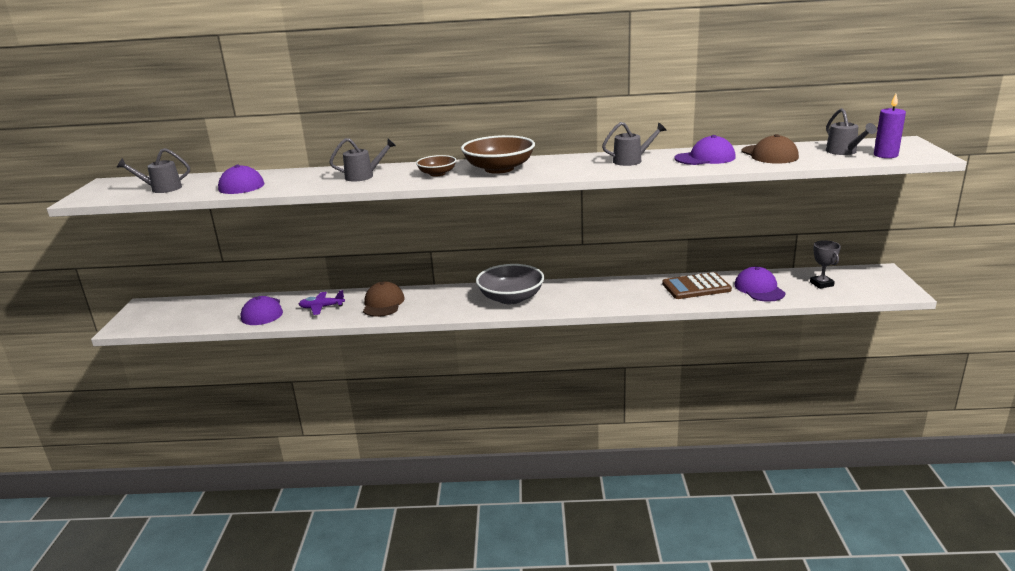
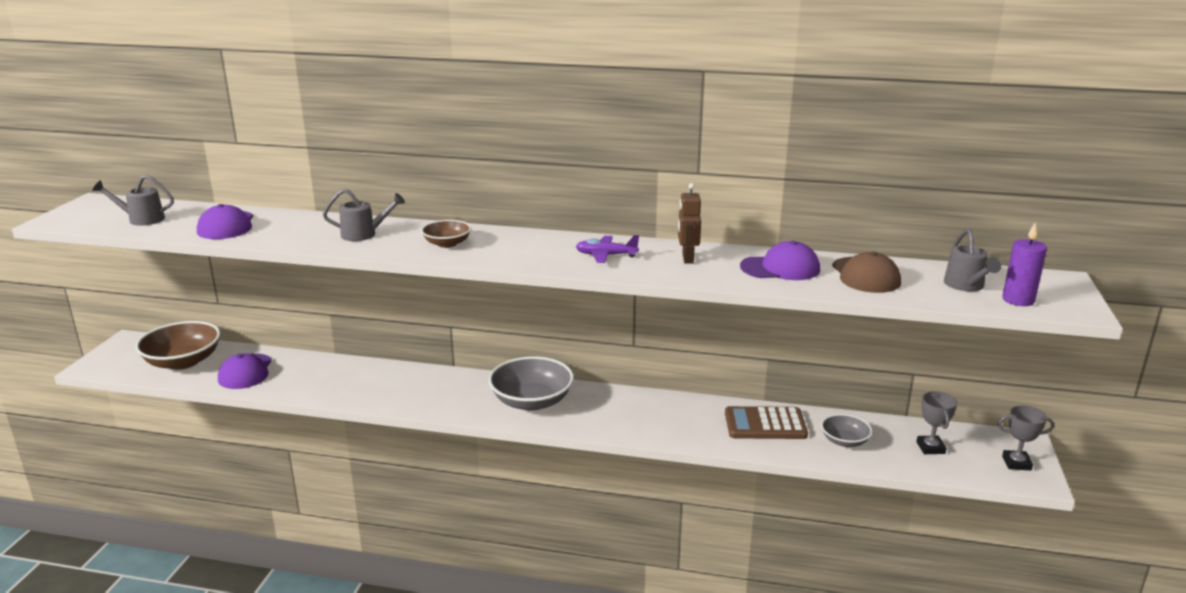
camera: 10 degrees right, 0 degrees up
(321, 307) = (312, 377): purple plane -> purple plane (606, 255)
(383, 303) = (382, 383): brown cap -> none
(499, 169) = (522, 247): brown bowl -> brown bowl (183, 361)
(632, 160) = (687, 258): grey watering can -> brown robot
(759, 289) = (844, 441): purple cap -> grey bowl
(885, 284) = (1016, 463): none -> grey trophy

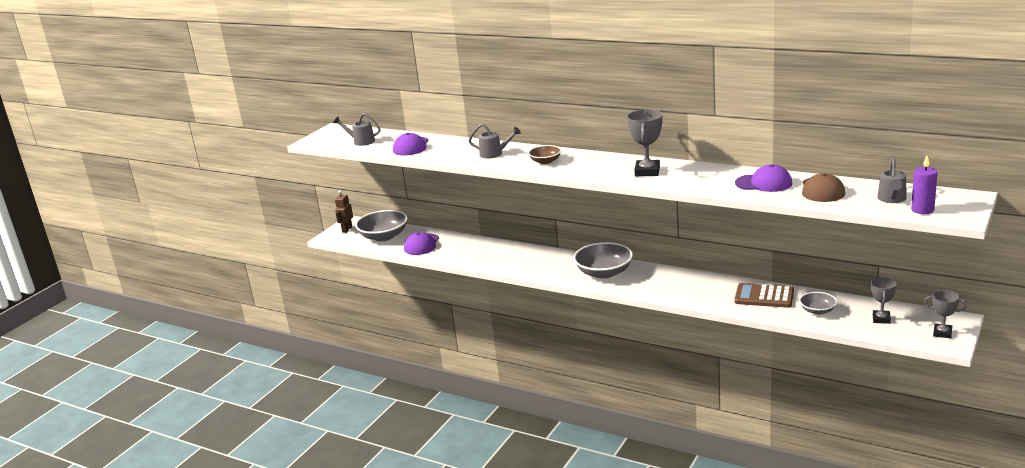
camera: 20 degrees right, 0 degrees up
(183, 361) = (384, 236): brown bowl -> grey bowl
(606, 255) = (647, 171): purple plane -> grey trophy
(687, 258) = (702, 175): brown robot -> brown robot (347, 229)

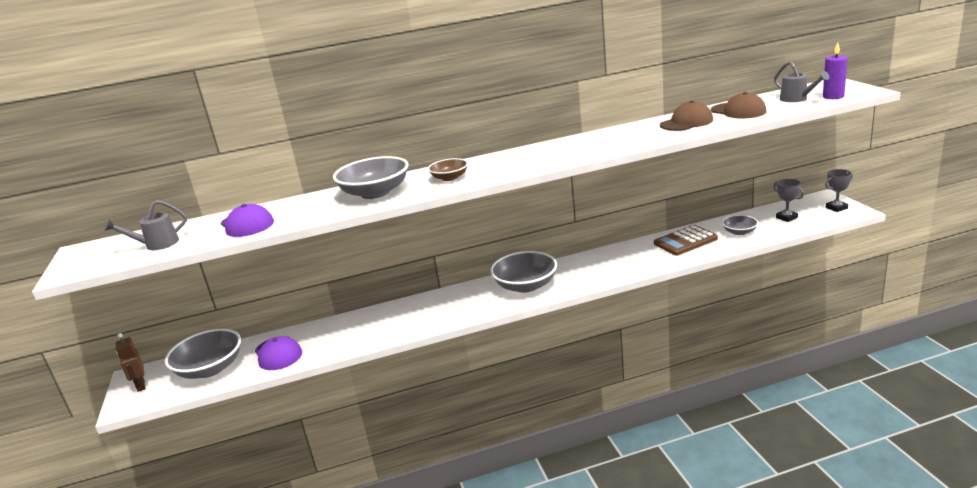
camera: 45 degrees left, 0 degrees up
(494, 154) = (375, 193): grey watering can -> grey bowl
(647, 171) = (571, 149): grey trophy -> none
(764, 183) = (686, 122): purple cap -> brown cap

